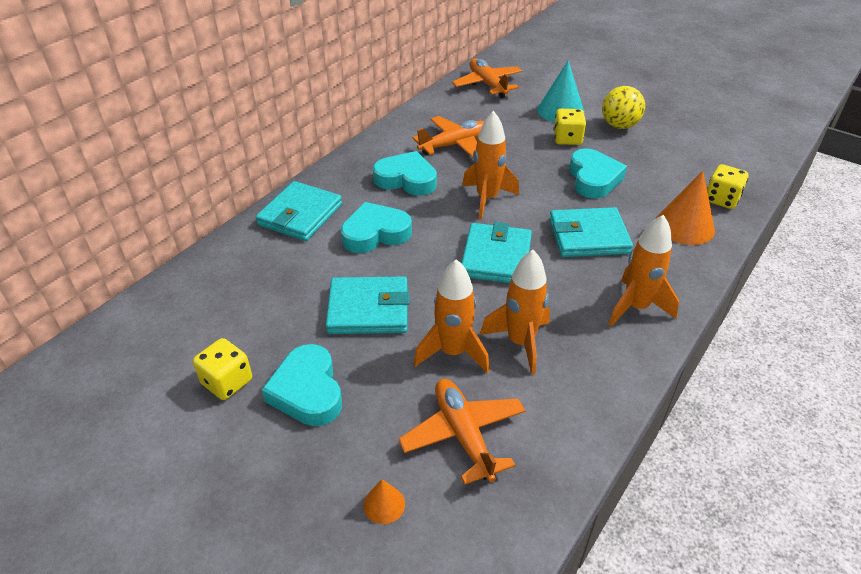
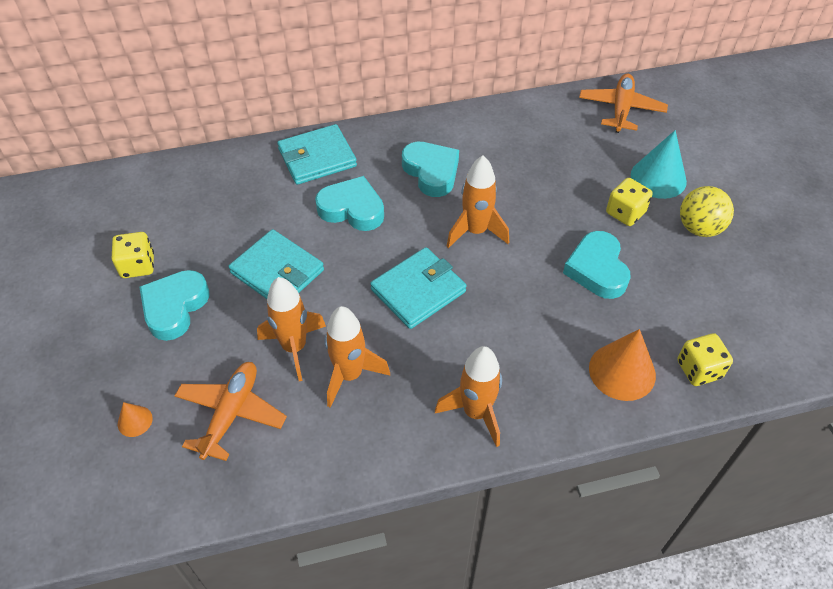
camera: 40 degrees right, 10 degrees up
(454, 145) = (511, 160): orange plane -> none
(588, 236) = (519, 322): turquoise wallet -> none
(593, 178) = (597, 269): turquoise heart -> turquoise heart turned 135 degrees clockwise

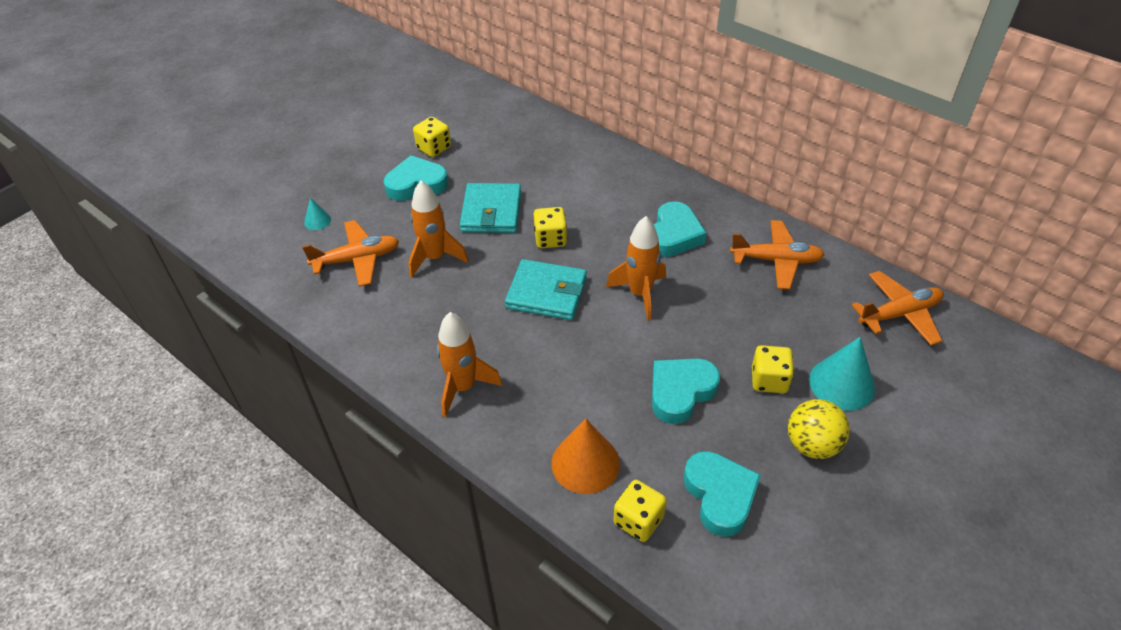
camera: 55 degrees right, 5 degrees down
(135, 421) = (317, 221): orange cone -> turquoise cone
(317, 158) = (616, 169): turquoise wallet -> none
(350, 375) = (437, 299): orange rocket -> none
(352, 209) = (587, 214): turquoise heart -> turquoise heart (720, 496)
(356, 250) = (550, 239): none -> yellow dice
(514, 134) = (776, 260): none -> orange plane

